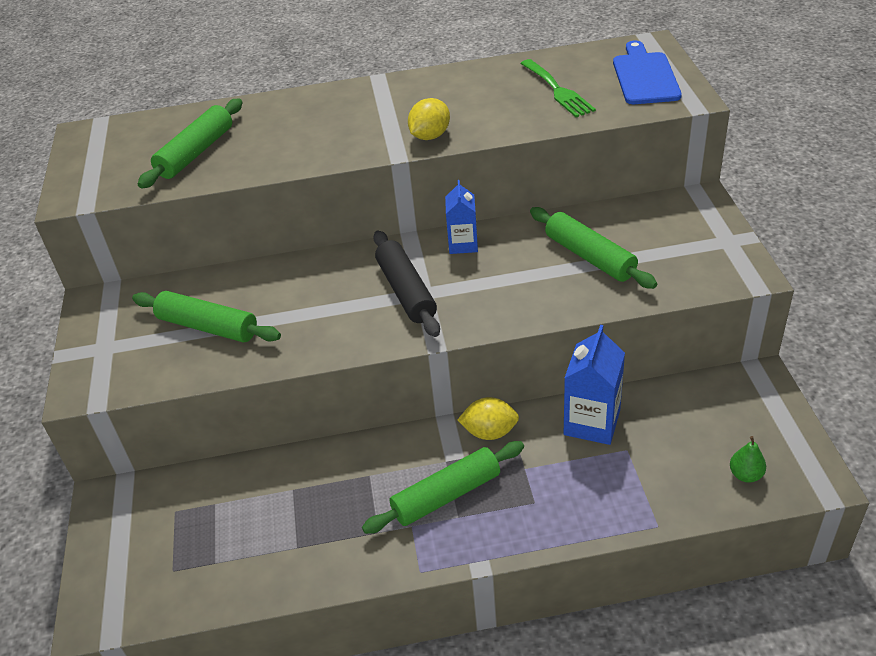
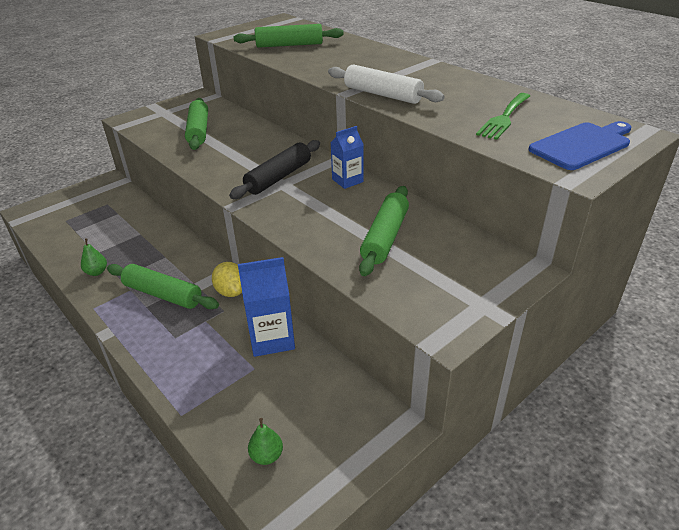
camera: 55 degrees right, 5 degrees down
(343, 554) = (97, 272): none -> green pear
(430, 136) = (382, 95): yellow lemon -> white rolling pin

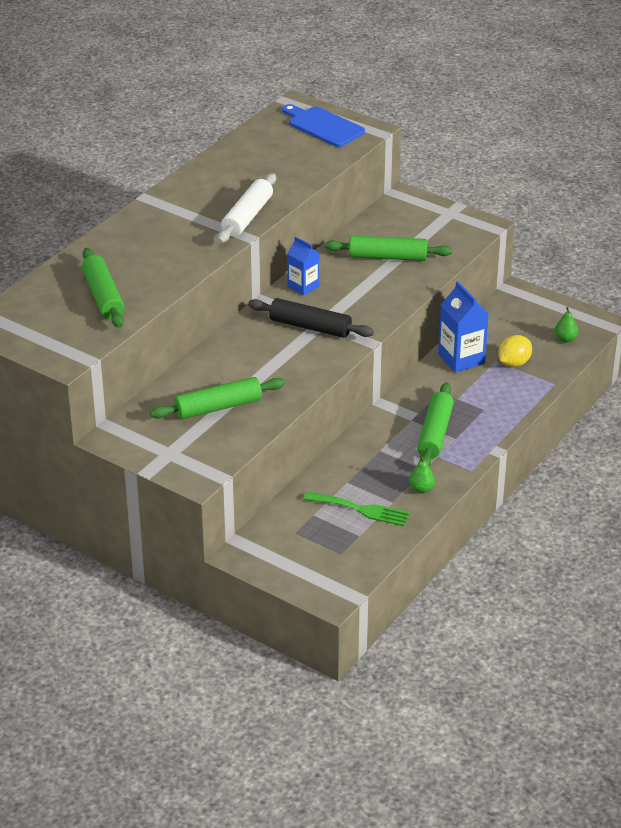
camera: 105 degrees left, 0 degrees up
(231, 291) = (414, 394): yellow lemon -> yellow lemon (514, 363)
(504, 118) = (283, 156): green fork -> green fork (361, 509)

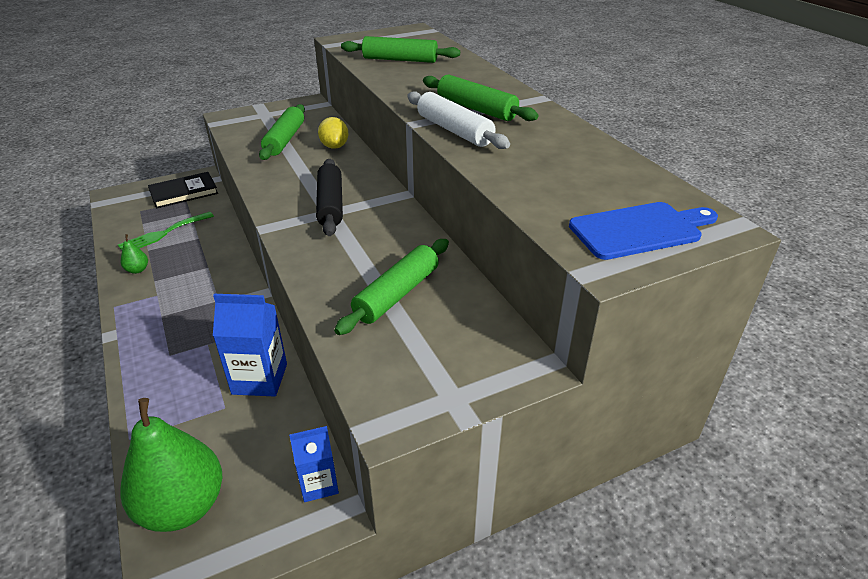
camera: 120 degrees right, 0 degrees up
(281, 545) = (184, 192): none -> black book
(303, 286) = (399, 221): blue carton -> blue carton (319, 483)
(310, 327) = (331, 204): black rolling pin -> black rolling pin turned 60 degrees counterclockwise
(434, 433) = (184, 306): green rolling pin -> green rolling pin (476, 109)
(514, 363) = (202, 421): yellow lemon -> yellow lemon (334, 146)
(565, 339) = (183, 506): green pear -> green pear, size x2.42

